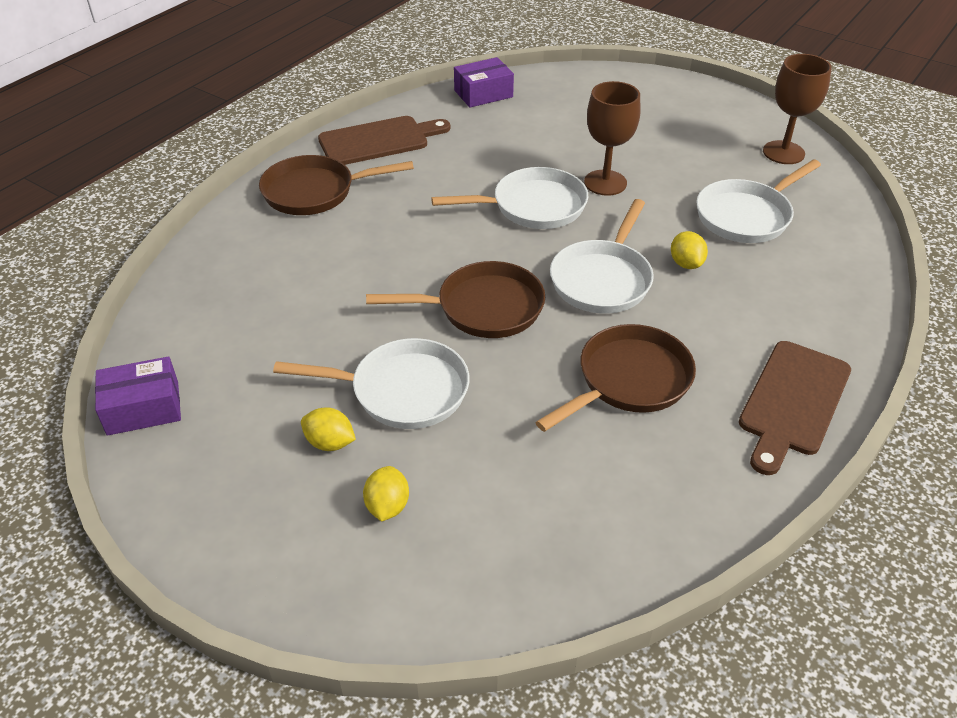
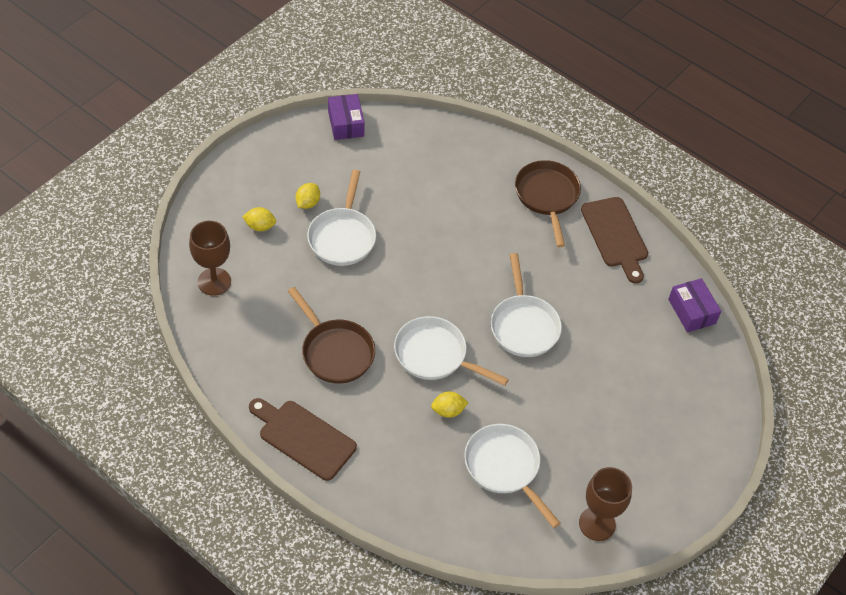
camera: 90 degrees right, 10 degrees up
(483, 308) = (411, 283): brown pan -> none
(605, 183) = (553, 378): brown goblet -> brown goblet (214, 281)

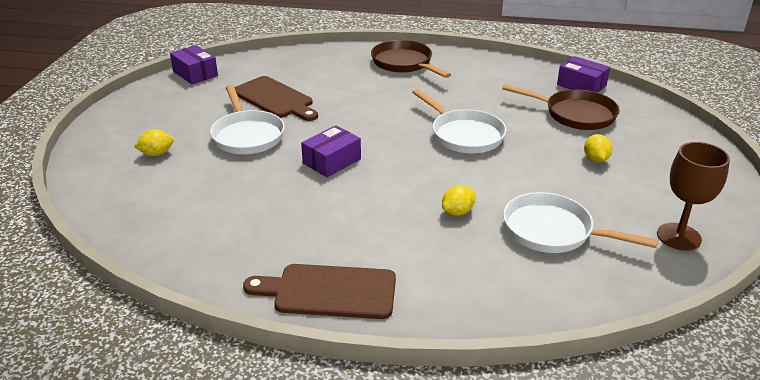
camera: 25 degrees left, 20 degrees down
(214, 281) = (131, 206): brown goblet -> none
(308, 203) = (195, 125): yellow lemon -> yellow lemon (595, 159)
(335, 352) = (305, 212): brown pan -> brown pan (575, 114)
(390, 304) = (332, 161): none -> purple box
(435, 355) = (406, 179): white pan -> none
(615, 236) = (478, 67): brown cutting board -> brown cutting board (275, 99)

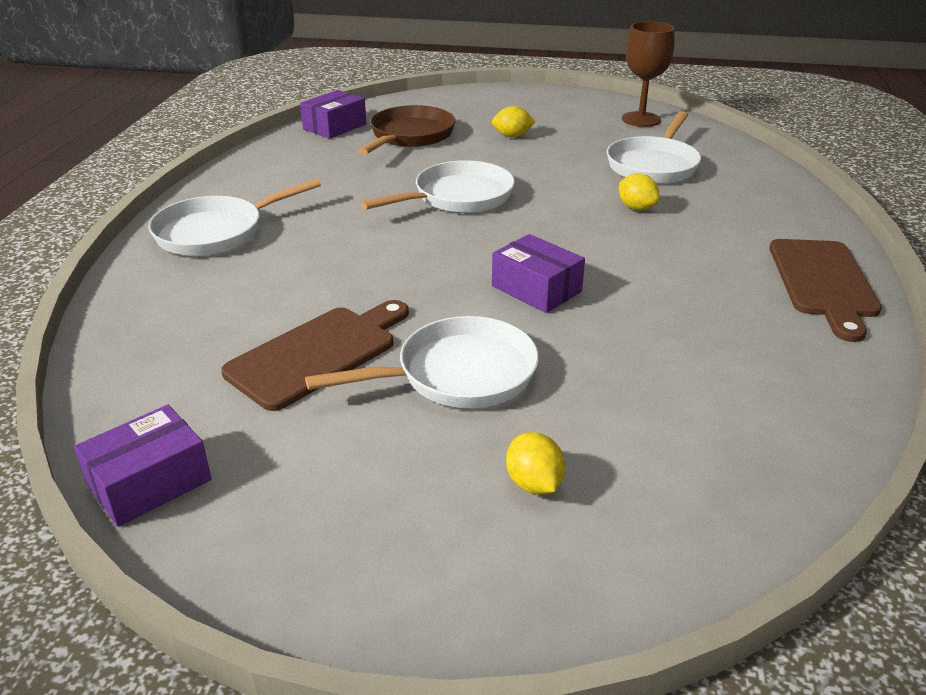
camera: 90 degrees left, 0 degrees up
(404, 63) = (216, 232): brown pan -> white pan

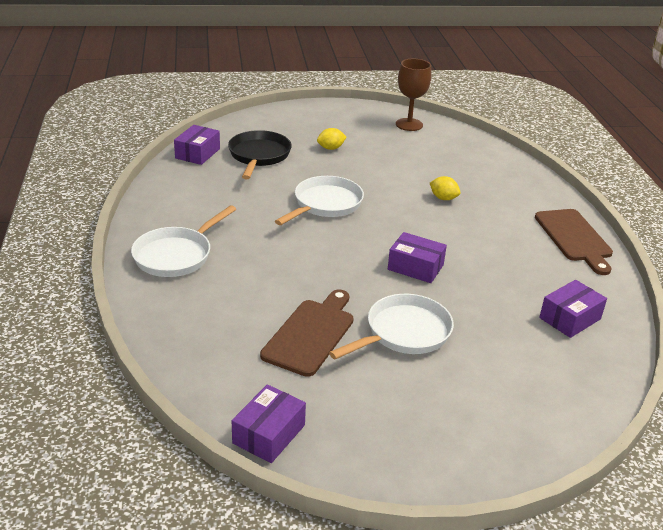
camera: 20 degrees left, 0 degrees up
(410, 136) = (259, 156): brown pan -> black pan
(534, 484) = (484, 391): yellow lemon -> none
(653, 165) = (436, 163): white pan -> none
(753, 397) = (570, 318): none -> purple box

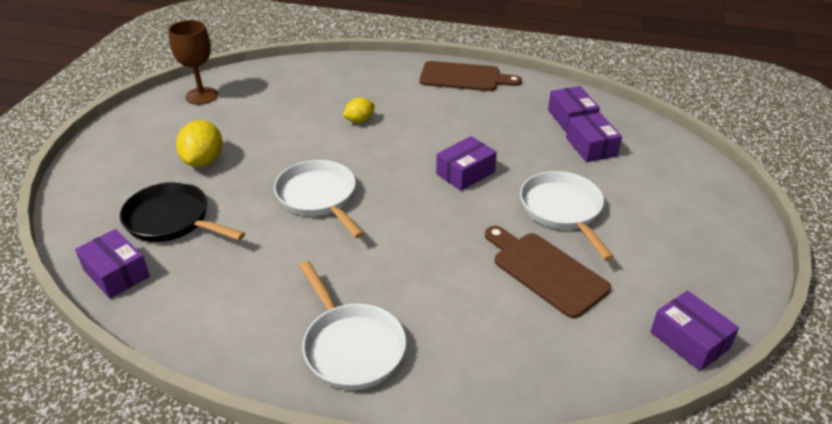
camera: 65 degrees left, 5 degrees up
(331, 148) = (203, 161): yellow lemon -> yellow lemon, size x1.63
(528, 339) = (591, 147): none -> purple box

